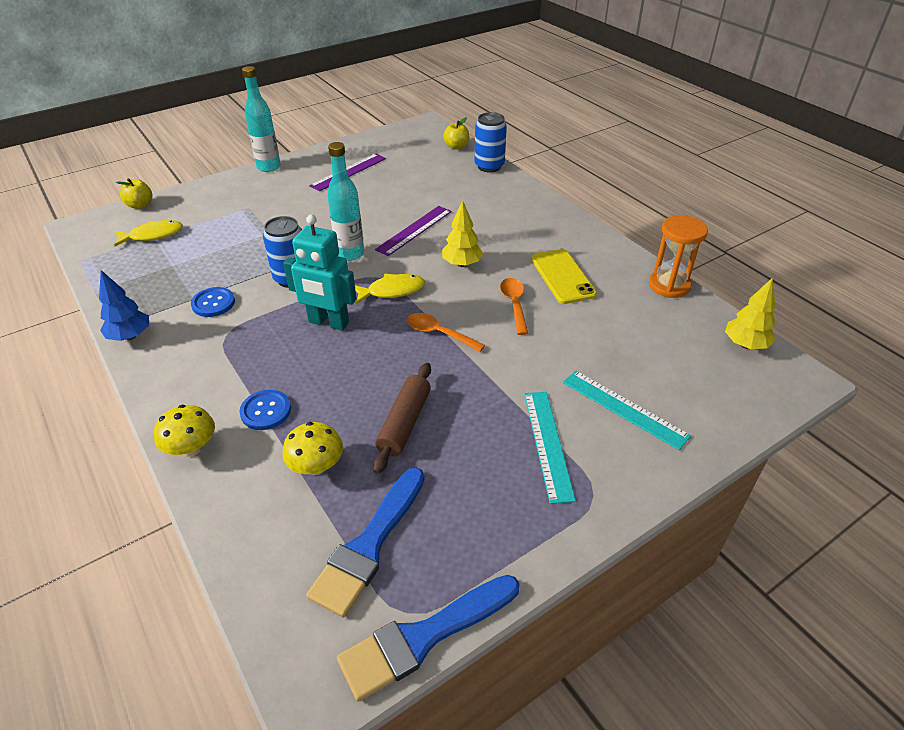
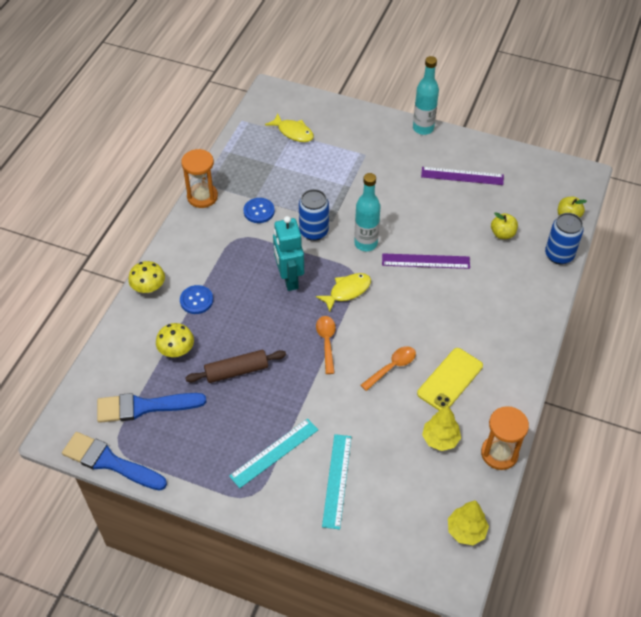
camera: 55 degrees right, 10 degrees up
(130, 336) = (202, 197): blue tree -> orange hourglass
(140, 205) = (316, 101): yellow apple -> yellow apple (502, 234)
(392, 291) = (347, 291): yellow fish -> yellow fish turned 75 degrees counterclockwise
(462, 264) = (410, 312): yellow tree -> yellow tree (440, 439)

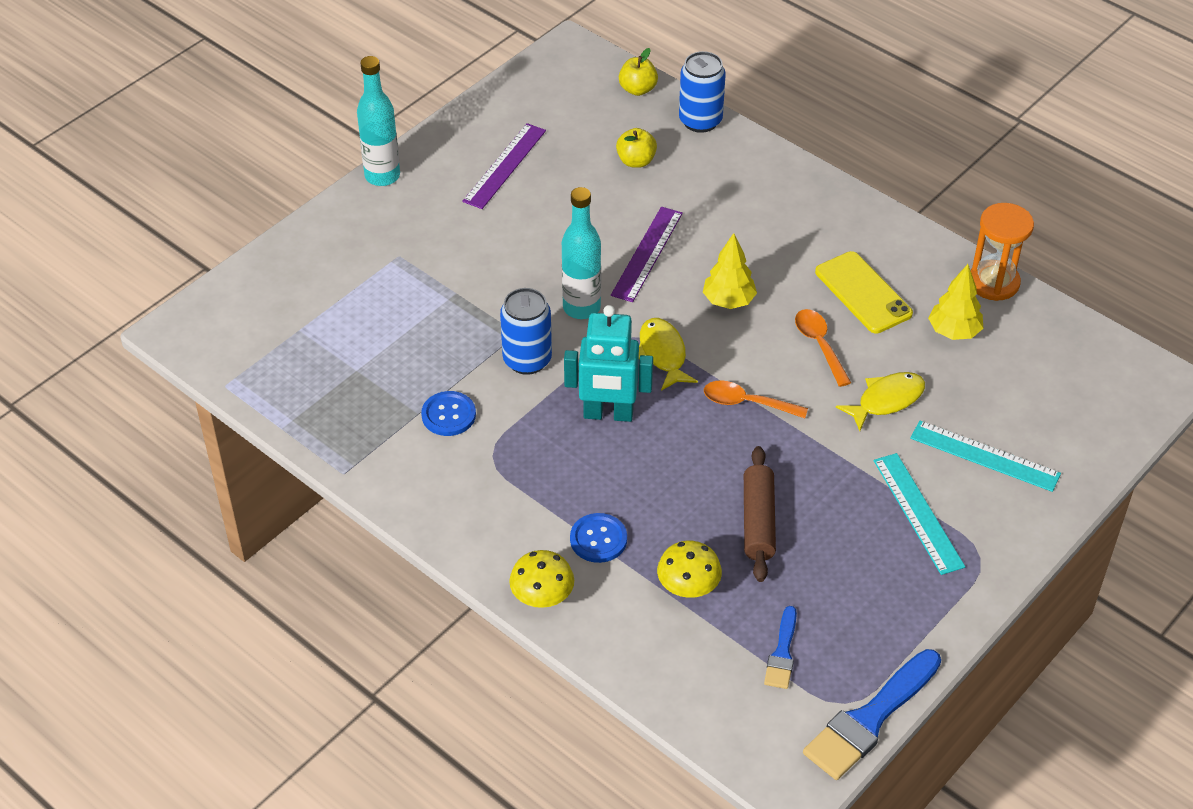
camera: 70 degrees left, 5 degrees down
(144, 407) = (782, 653): blue brush -> blue brush, size x0.54
(202, 197) = (375, 480): orange hourglass -> none
(293, 132) = (295, 327): yellow fish -> yellow fish (886, 400)
(466, 531) = (1096, 350): yellow tree -> yellow tree (728, 301)

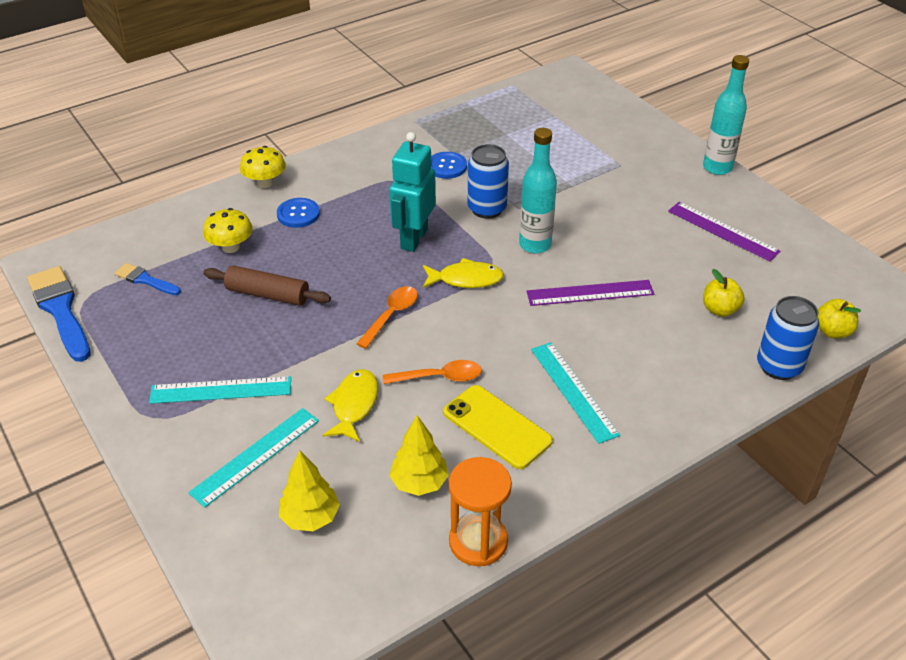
camera: 105 degrees right, 5 degrees down
(647, 254) = (590, 293): purple ruler -> purple ruler turned 45 degrees counterclockwise
(728, 301) = (515, 331): yellow tree -> yellow tree (310, 517)
(793, 248) = (574, 391): none -> turquoise ruler
(863, 293) = (497, 427): yellow phone -> yellow phone turned 60 degrees clockwise
(886, 400) = (354, 405): yellow fish -> yellow fish turned 150 degrees counterclockwise

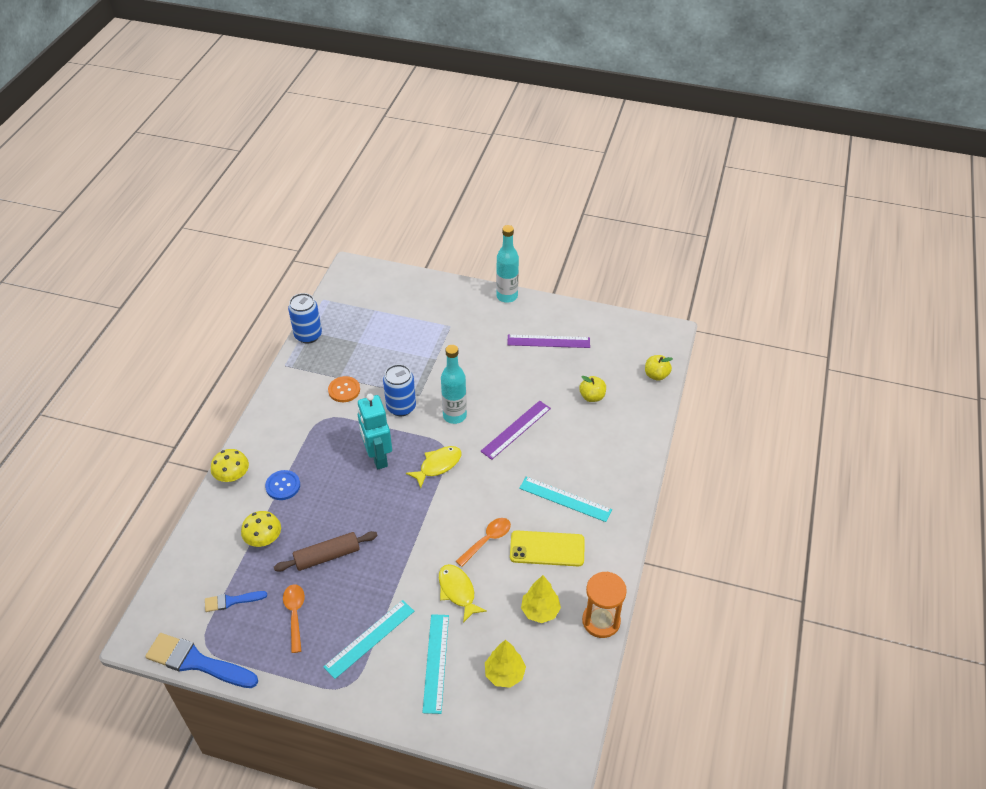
camera: 40 degrees left, 5 degrees up
(391, 315) = (419, 519): orange spoon -> orange spoon (295, 614)
(446, 166) = (344, 390): blue button -> orange button
(779, 366) = (649, 414): blue can -> blue can (308, 335)

